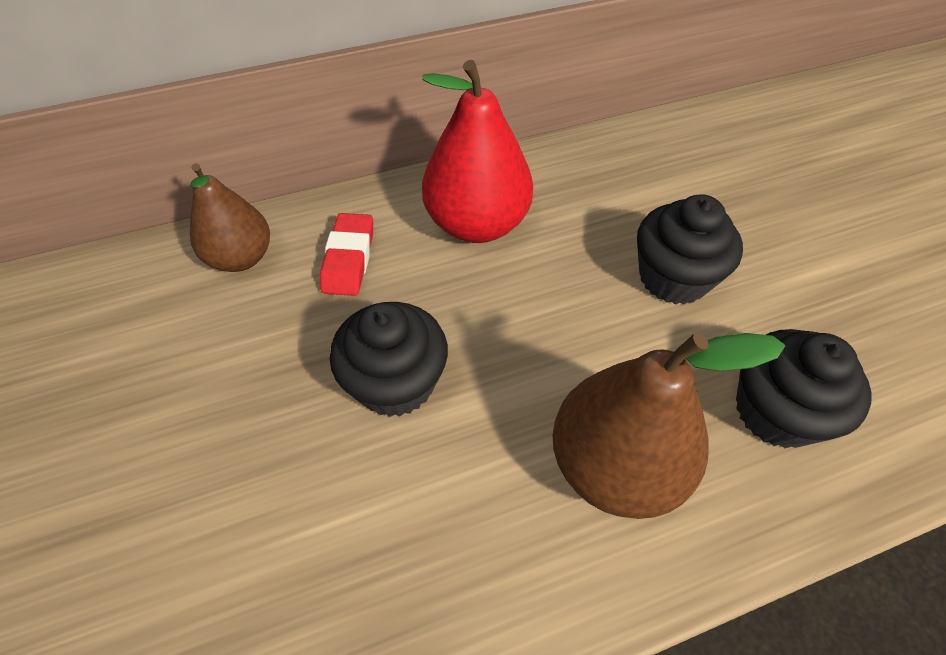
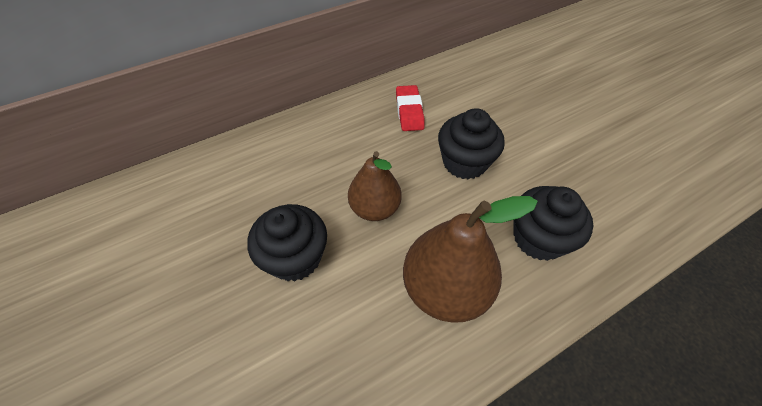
camera: 10 degrees left, 0 degrees up
(241, 258) = (176, 188): brown pear -> brown pear (374, 208)
(349, 259) = (251, 179): red eraser -> red eraser (409, 111)
(477, 224) = (334, 144): red pear -> none

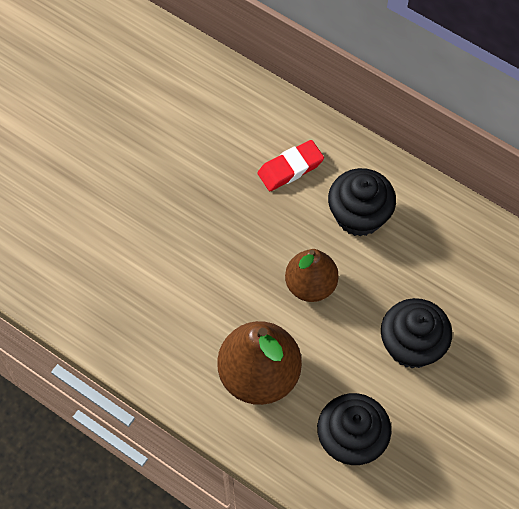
camera: 65 degrees right, 10 degrees up
(295, 257) = (229, 245): black cupcake -> black cupcake (359, 215)
(409, 111) = (457, 263): red eraser -> red eraser (290, 168)

